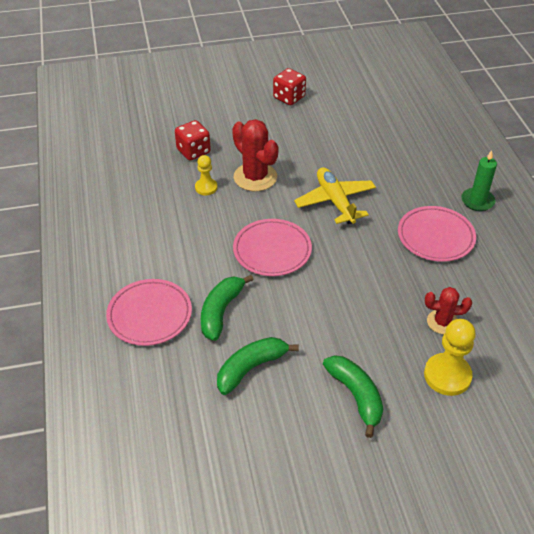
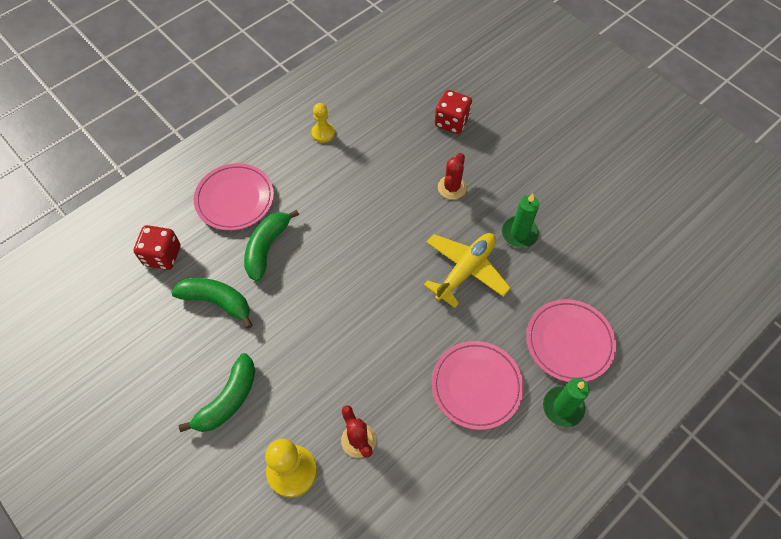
camera: 60 degrees right, 15 degrees up
(206, 187) = (410, 157): yellow pawn -> yellow pawn (323, 133)
(221, 311) = (267, 248): green banana -> green banana turned 60 degrees counterclockwise
(255, 177) = (452, 187): red cactus -> red cactus, size x0.60
(272, 250) = (363, 250): pink plate -> pink plate (569, 342)
(289, 97) = (594, 155): red dice -> red dice (162, 256)
(324, 161) = (519, 233): none -> green candle

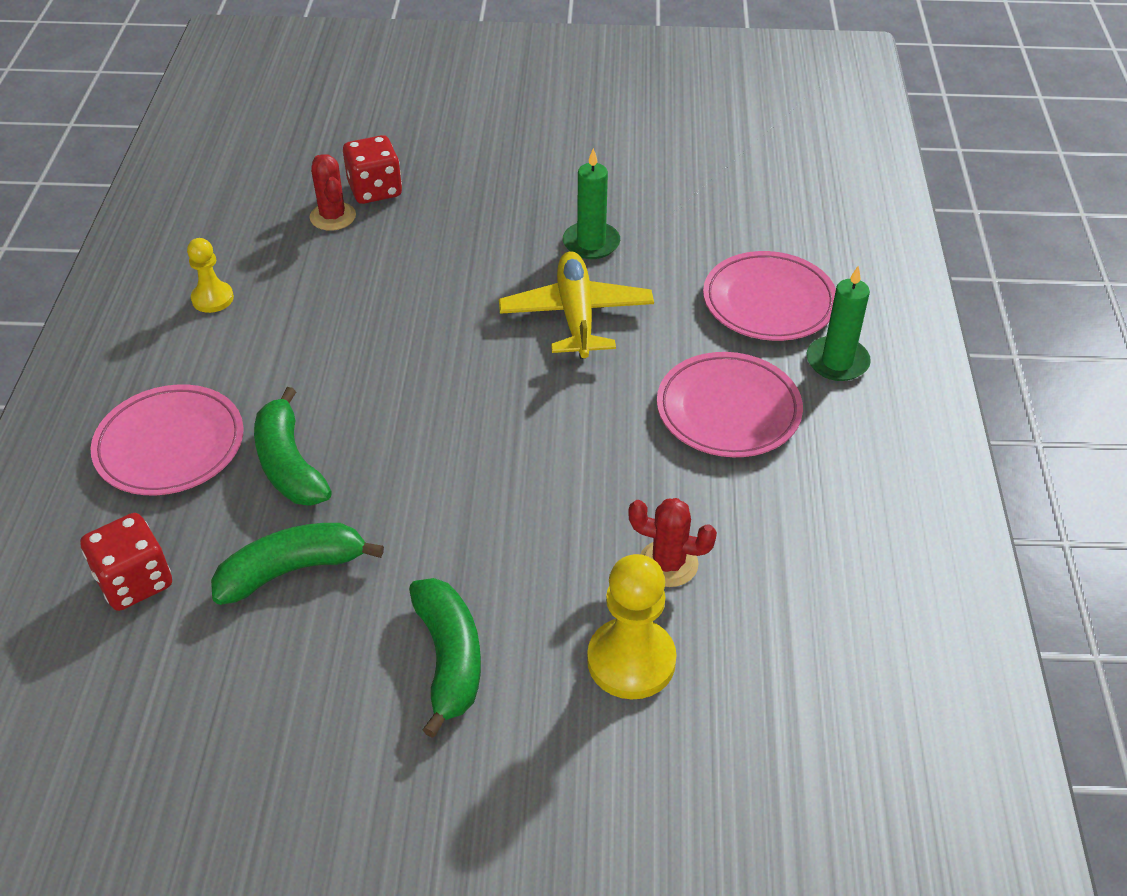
camera: 45 degrees left, 15 degrees down
(452, 187) = (457, 250): red cactus -> red cactus (333, 216)

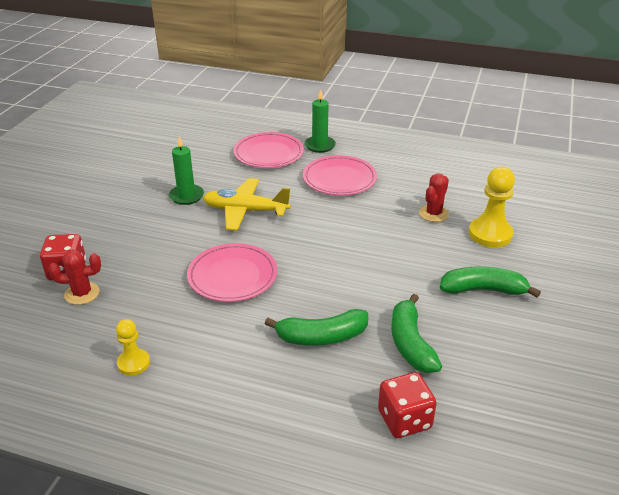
camera: 75 degrees left, 10 degrees down
(170, 445) = (281, 395): pink plate -> pink plate (232, 276)

